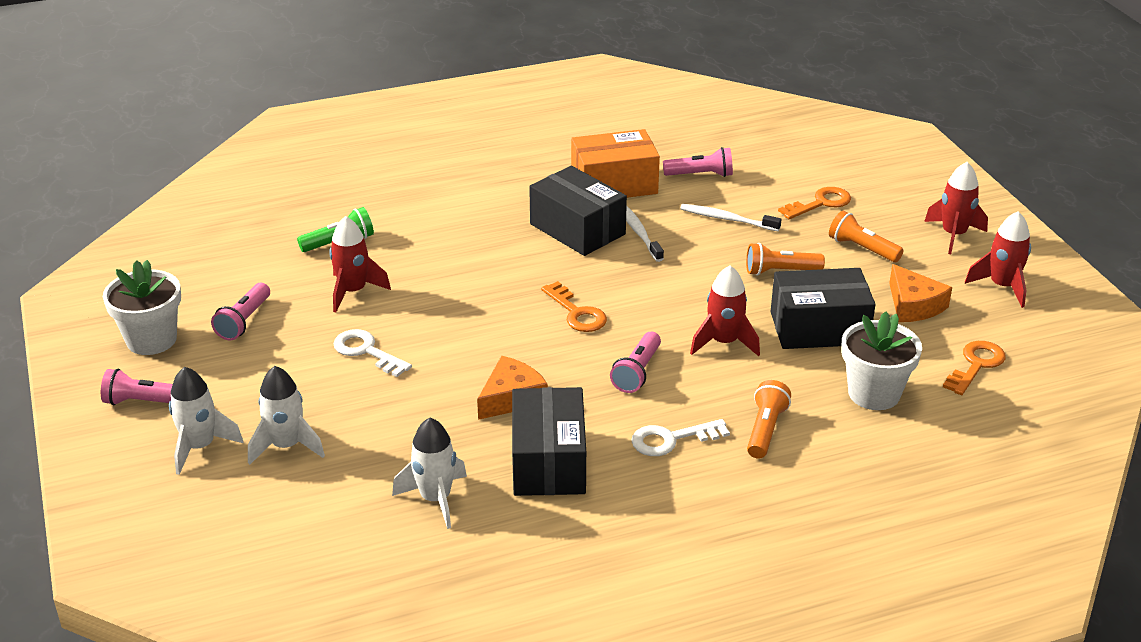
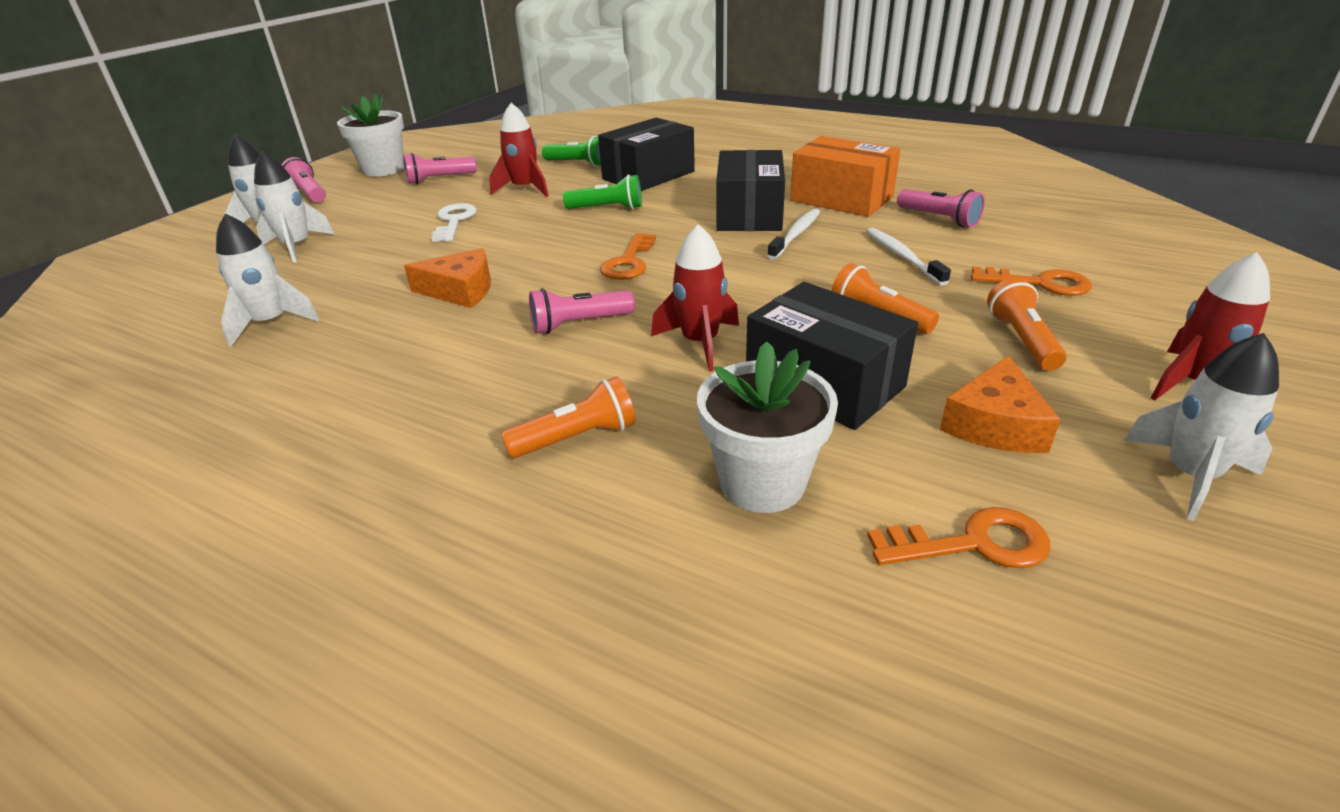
camera: 50 degrees right, 0 degrees up
(466, 276) = (608, 208): none -> green flashlight
(548, 462) = (378, 345): black box -> black box (648, 175)
(671, 439) = (487, 390): white key -> none
(1002, 286) = (1190, 476): red rocket -> white rocket

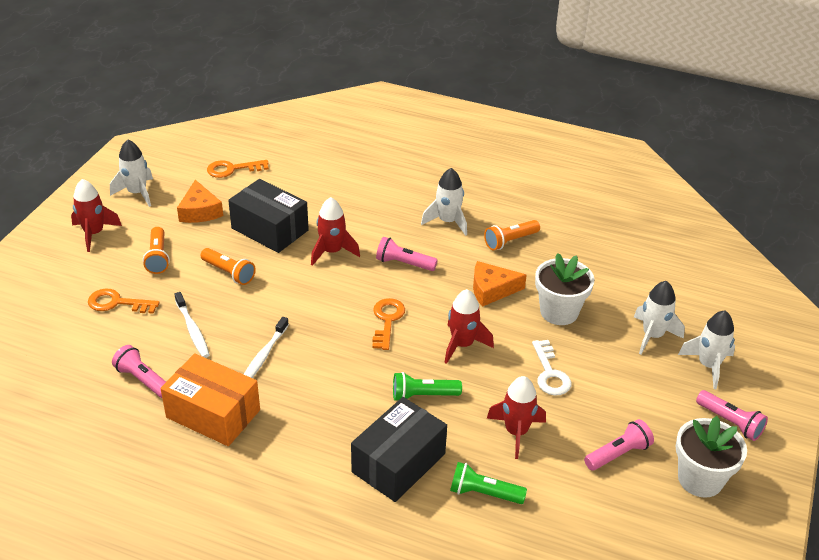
camera: 170 degrees right, 5 degrees up
(271, 323) = (590, 260): white rocket -> white rocket (447, 221)
(540, 241) = (462, 345): none -> red rocket
(577, 438) = (383, 200): orange flashlight -> orange flashlight (510, 241)
(579, 324) = (403, 263): pink flashlight -> pink flashlight turned 135 degrees counterclockwise
(749, 214) = (298, 387): black box -> none
(762, 482) = (304, 185): white flower pot -> white flower pot (559, 312)
(995, 424) = (200, 211): orange cheese -> orange cheese turned 150 degrees clockwise

